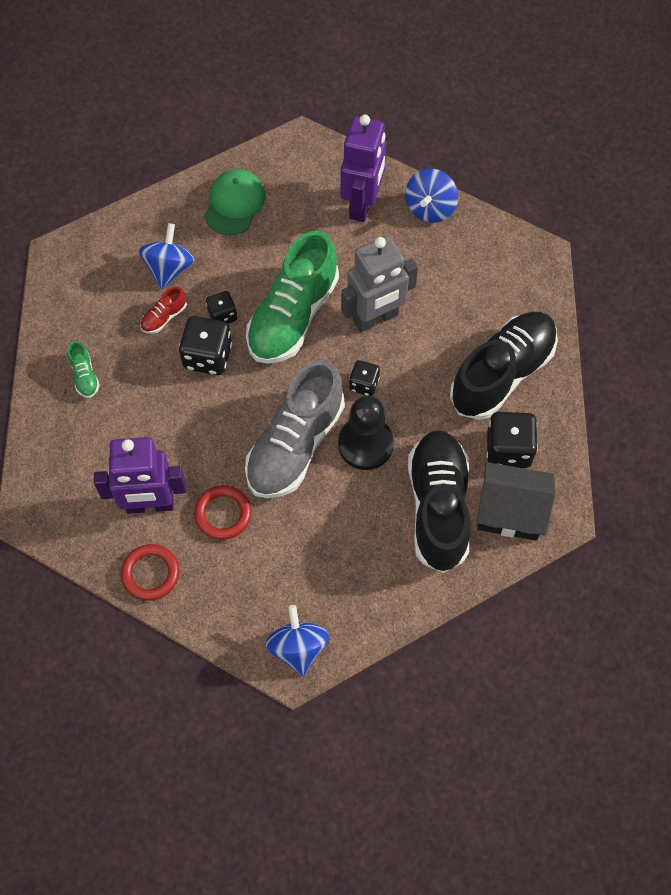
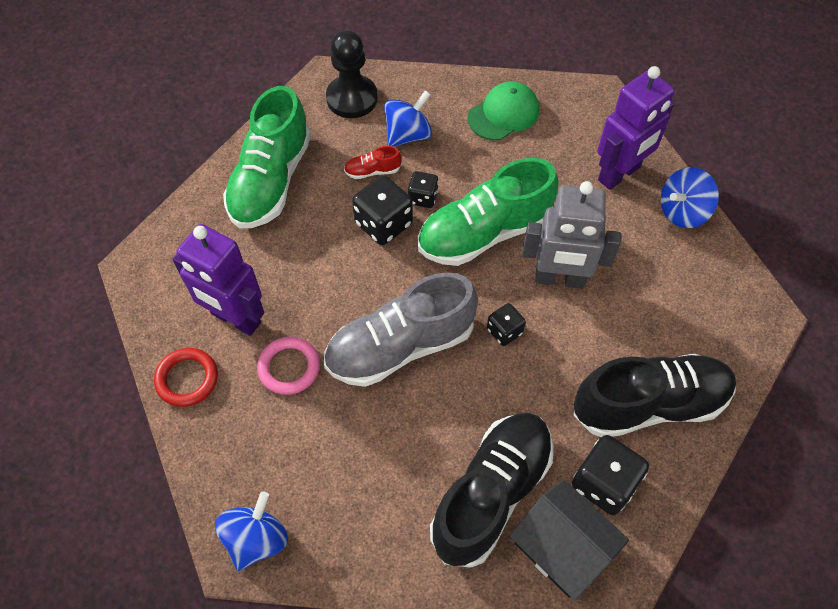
camera: 35 degrees right, 5 degrees down
(85, 376) = (271, 180): green shoe -> green shoe, size x2.47
(223, 514) = (289, 367): red ring -> pink ring
(365, 444) = (465, 387): black pawn -> black pawn (352, 98)

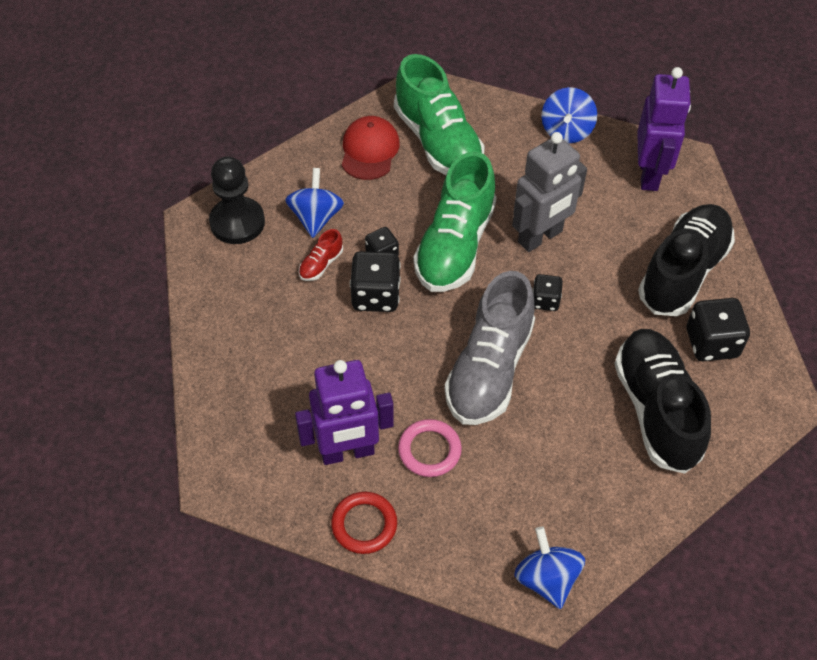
camera: 45 degrees left, 5 degrees down
(271, 180) = (248, 332): green shoe -> green shoe (438, 141)
(503, 114) = (369, 150): green cap -> red cap
(562, 548) = (732, 403): black house -> none
(619, 174) = (498, 135): purple robot -> purple robot (649, 174)

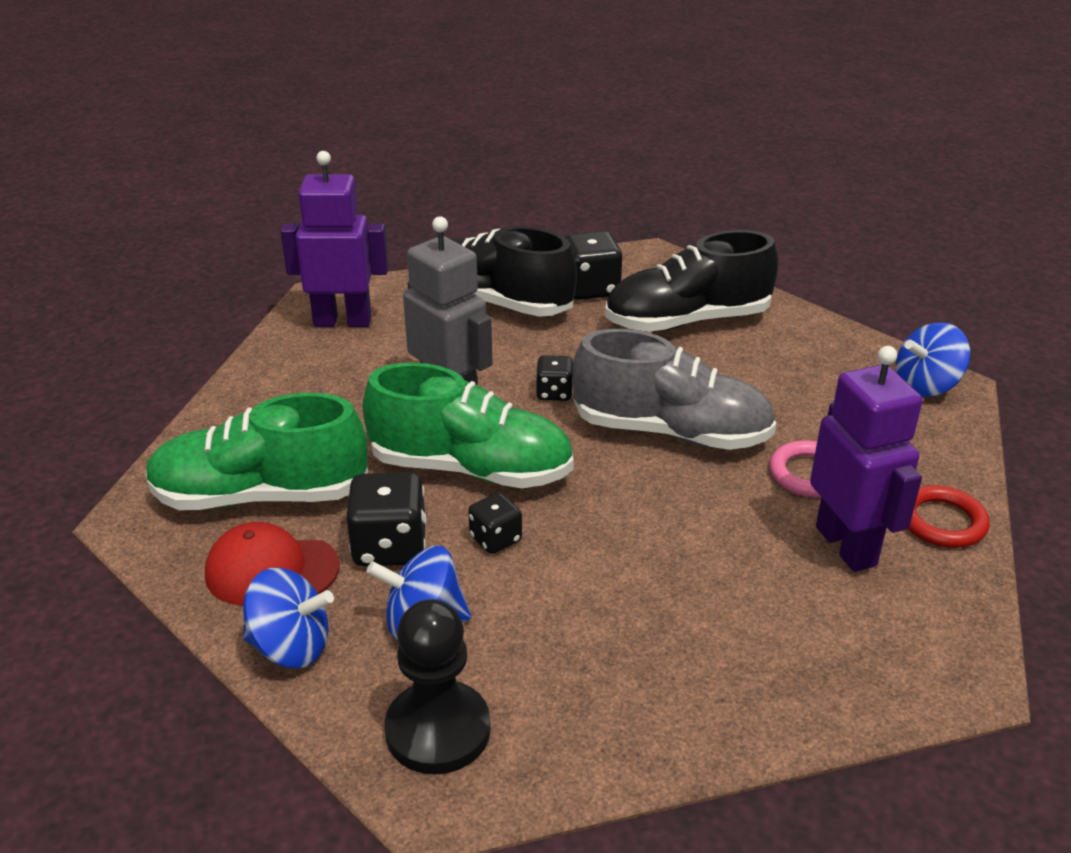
camera: 95 degrees left, 20 degrees down
(321, 264) = (523, 605): red shoe -> none
(375, 296) = (574, 540): black dice -> black dice (390, 547)
(438, 141) = (261, 496): green shoe -> green shoe turned 150 degrees counterclockwise
(566, 131) = (257, 381): blue spinning top -> blue spinning top (291, 647)

